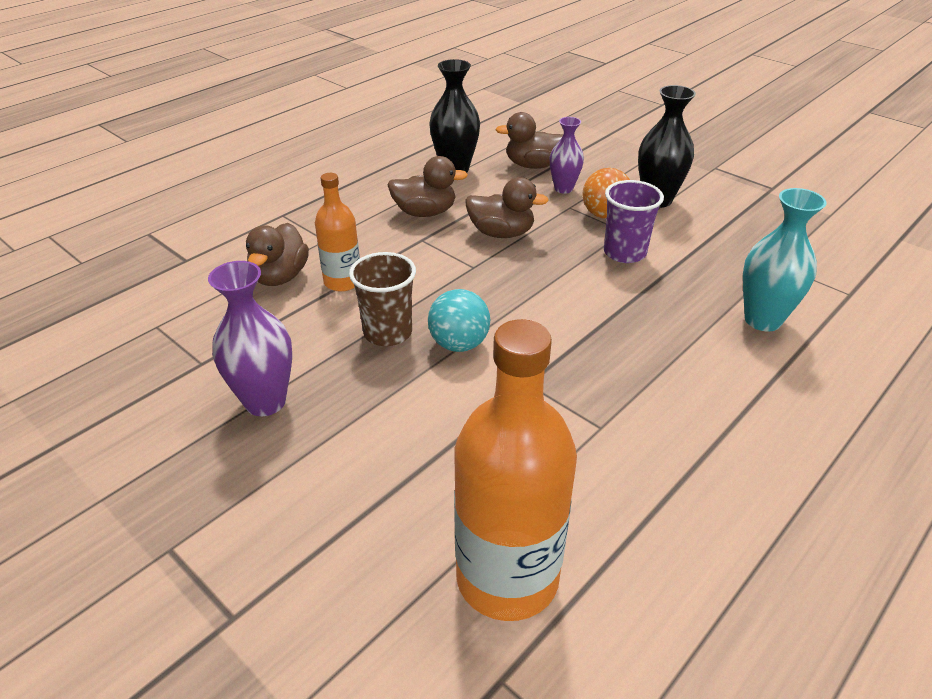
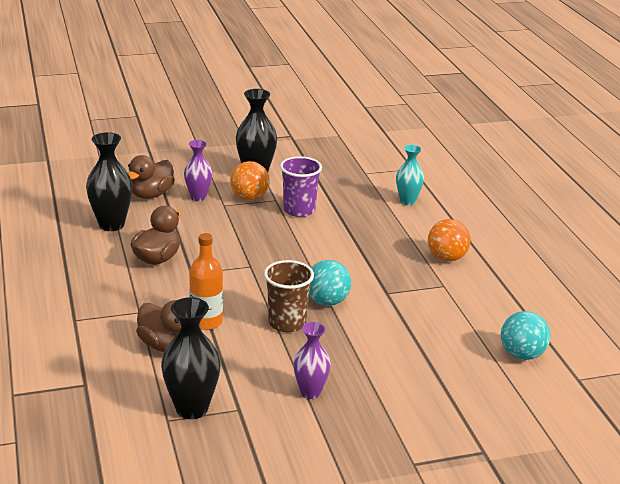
camera: 60 degrees left, 10 degrees down
(183, 333) = (192, 409): none -> black vase
(265, 402) = (310, 392): purple vase -> purple vase, size x0.66
(501, 233) = (223, 241): brown duck -> none
(507, 578) = (522, 355): orange bottle -> turquoise ball
(671, 405) = (446, 258): none -> orange ball
(762, 320) = (407, 201): turquoise vase -> turquoise vase, size x0.66

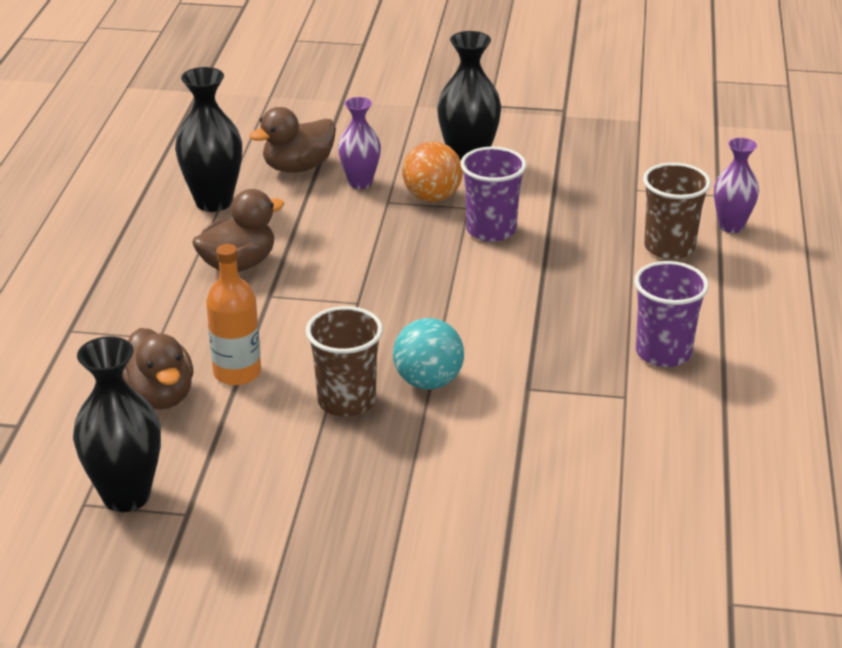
camera: 25 degrees right, 5 degrees up
(310, 392) = (302, 515): purple vase -> purple vase (731, 226)
(407, 201) = (669, 247): turquoise vase -> brown cup
(446, 258) = (663, 353): orange ball -> purple cup
(522, 355) = (667, 539): turquoise ball -> none

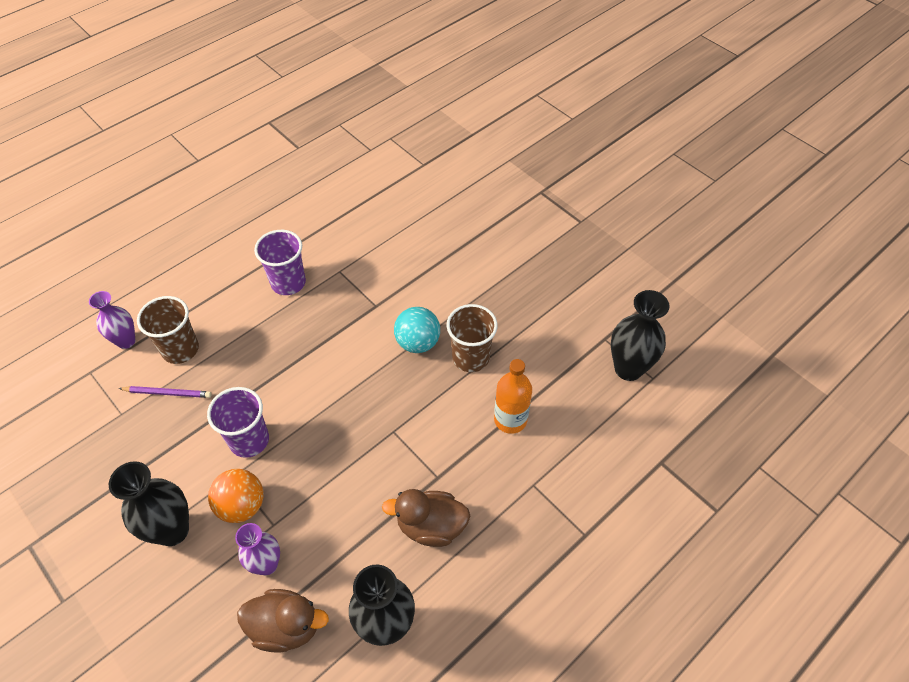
camera: 140 degrees left, 20 degrees up
(159, 396) = (566, 431): brown duck -> none
(621, 218) = (167, 393): none -> purple pencil

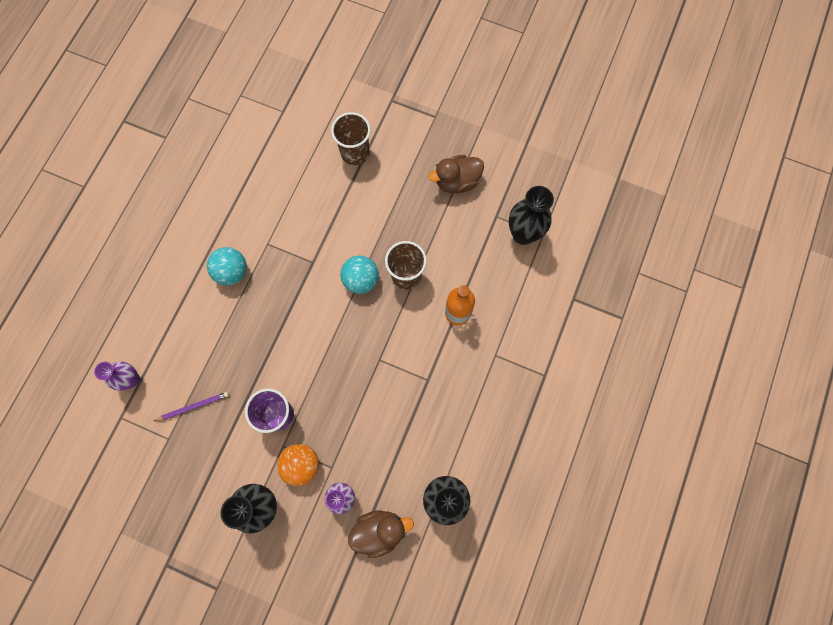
camera: 25 degrees left, 20 degrees up
(180, 349) = (180, 367): brown cup -> brown cup (355, 153)
(288, 283) = (232, 272): purple cup -> turquoise ball
(431, 526) = (440, 417): brown duck -> brown duck (457, 182)

